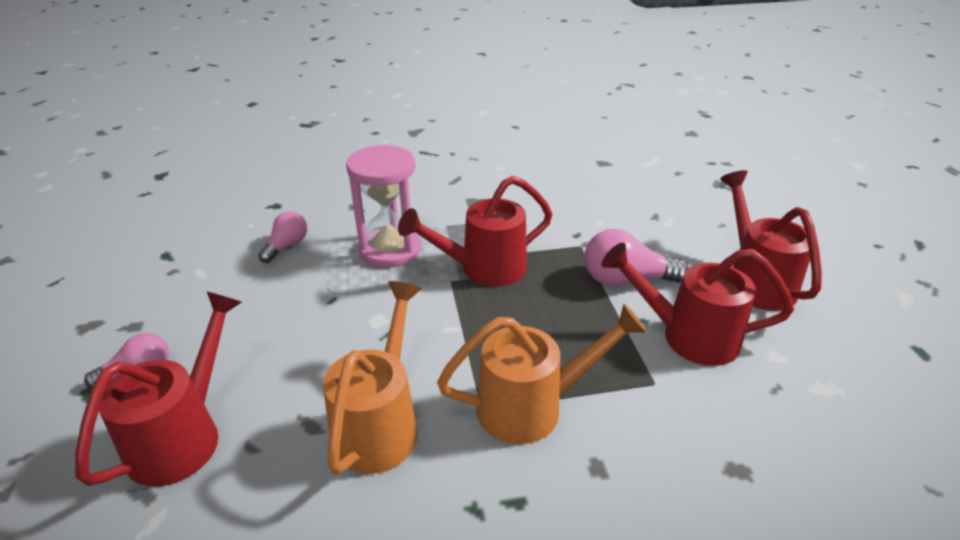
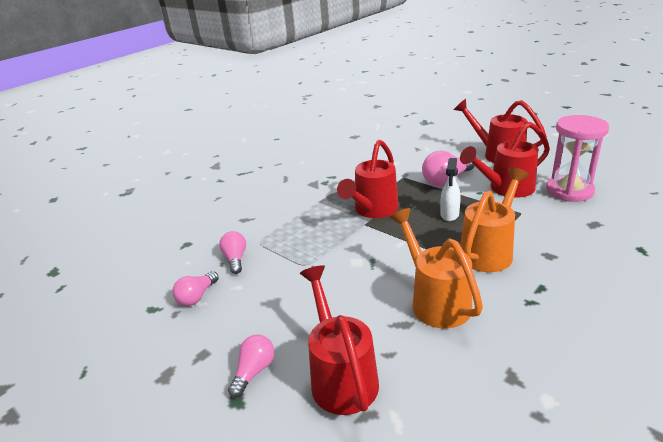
camera: 35 degrees left, 5 degrees down
(208, 265) = (197, 296): none -> pink light bulb
(390, 250) = (305, 228): pink hourglass -> pink hourglass (569, 191)
(559, 327) = (449, 214): none -> white spray bottle

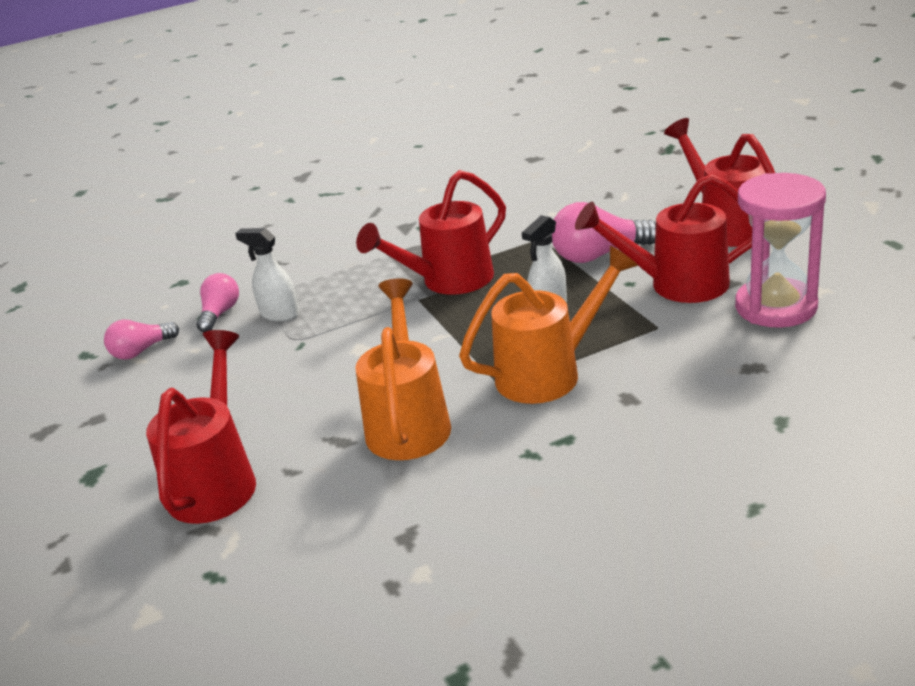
camera: 25 degrees right, 0 degrees up
(254, 371) = (132, 451): pink light bulb -> none
(279, 251) = (279, 314): none -> white spray bottle

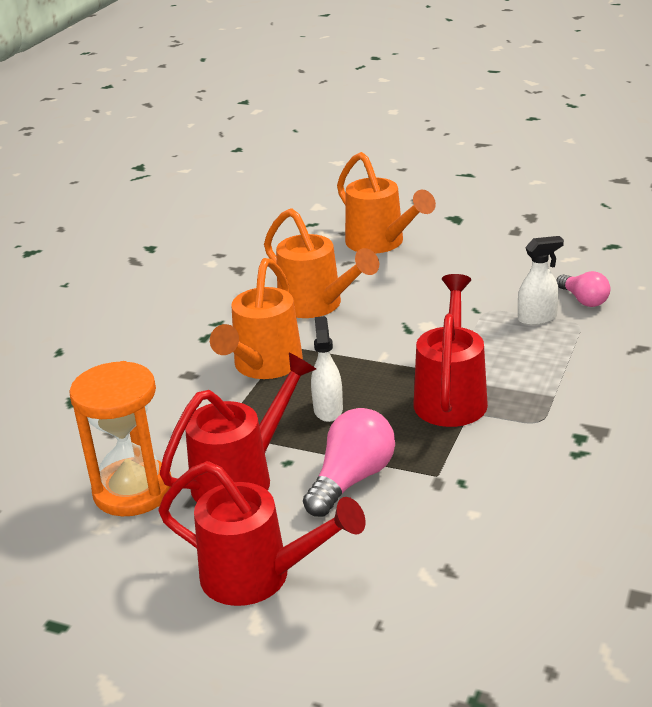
camera: 135 degrees right, 0 degrees up
(141, 351) = (579, 262): pink light bulb -> none
(216, 481) = (380, 243): red watering can -> orange watering can
(775, 307) = (133, 491): pink hourglass -> orange hourglass

